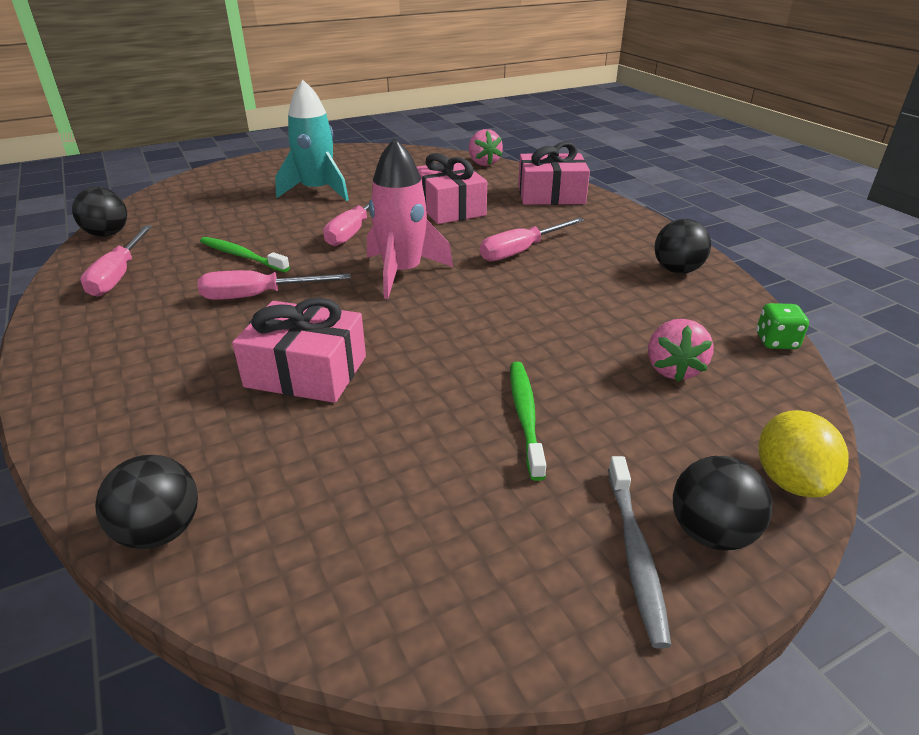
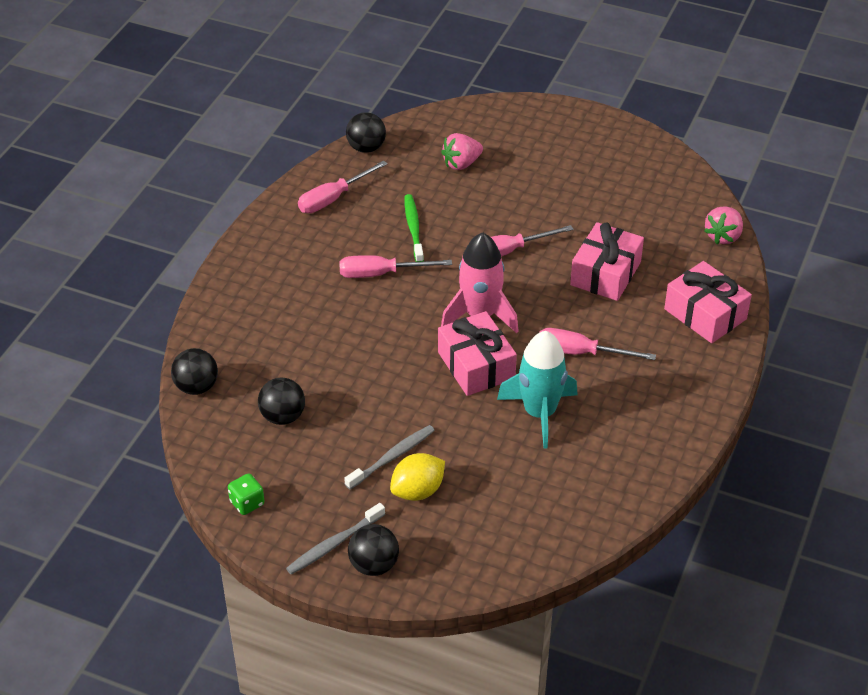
camera: 50 degrees right, 10 degrees up
(258, 296) = (381, 274): pink screwdriver -> pink screwdriver turned 45 degrees counterclockwise
(306, 371) = (337, 349): pink gift -> pink gift (476, 365)
(317, 191) = (545, 186): turquoise rocket -> turquoise rocket (540, 413)
(525, 416) = (392, 457): green toothbrush -> grey toothbrush
(673, 369) = (505, 498): pink strawberry -> pink strawberry (461, 164)
(677, 270) = (647, 447): black ball -> black ball (283, 416)
(776, 342) = (594, 534): green dice -> green dice (247, 503)
(790, 480) = (445, 582): yellow lemon -> yellow lemon (417, 491)

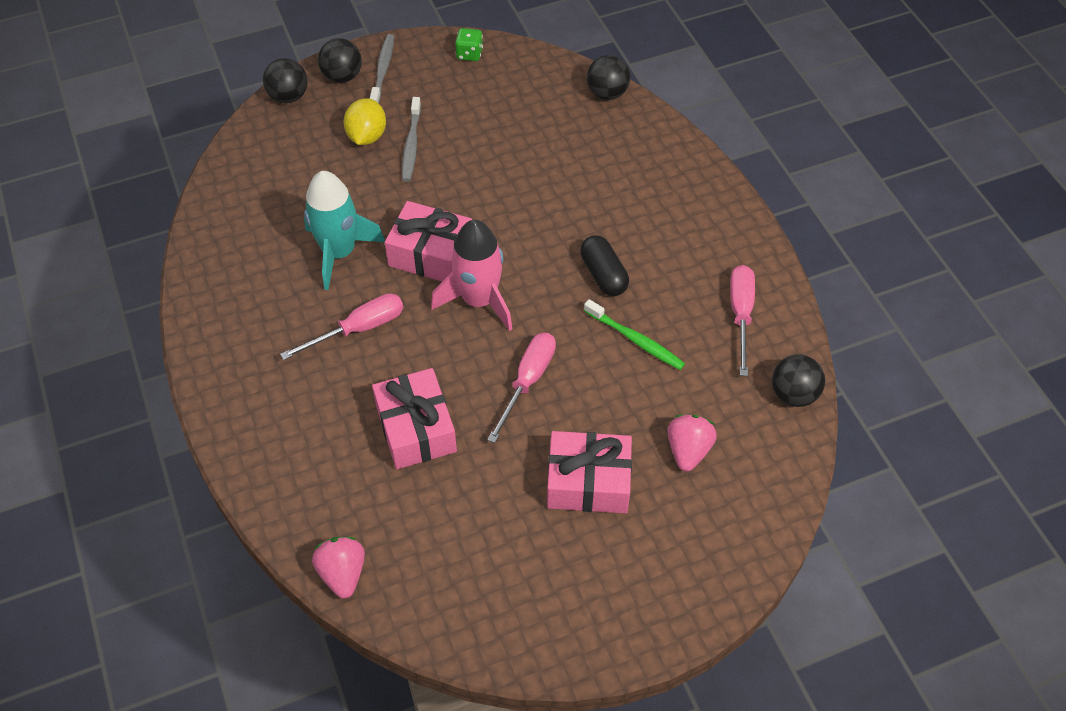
camera: 135 degrees right, 10 degrees up
(283, 416) = (522, 117): black ball -> black ball (288, 96)
(381, 274) = (603, 275): pink screwdriver -> black capsule
(705, 314) = (282, 456): pink gift -> pink gift (588, 482)

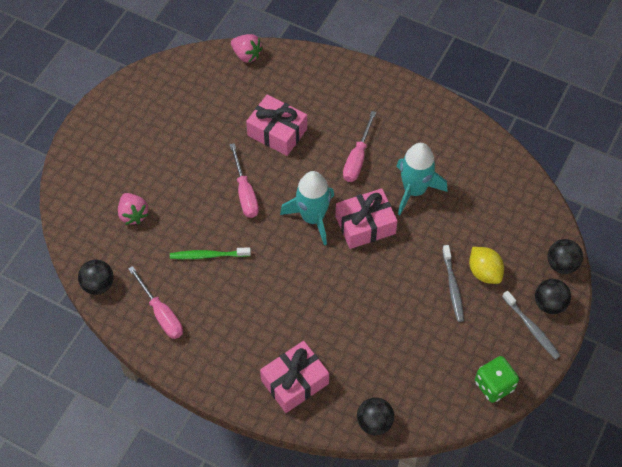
camera: 140 degrees right, 5 degrees up
(411, 144) = (452, 286): grey toothbrush -> grey toothbrush turned 150 degrees counterclockwise
(469, 54) = (494, 385): green dice -> green dice, size x1.55
(478, 300) = (313, 217): pink rocket -> turquoise rocket
(588, 482) = (171, 165): pink gift -> pink gift (295, 382)
(603, 275) = (259, 282): black capsule -> none

